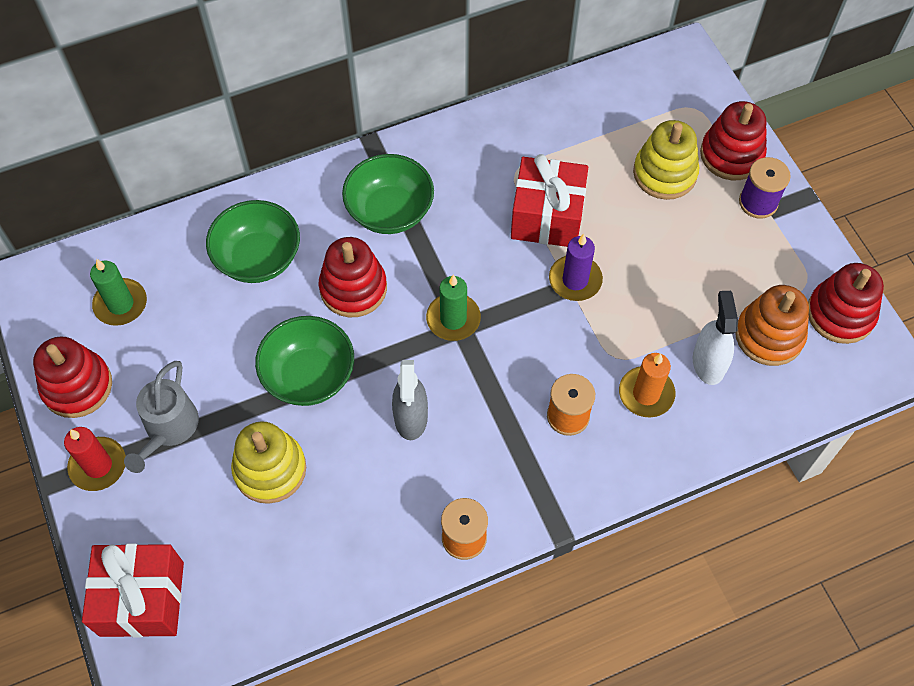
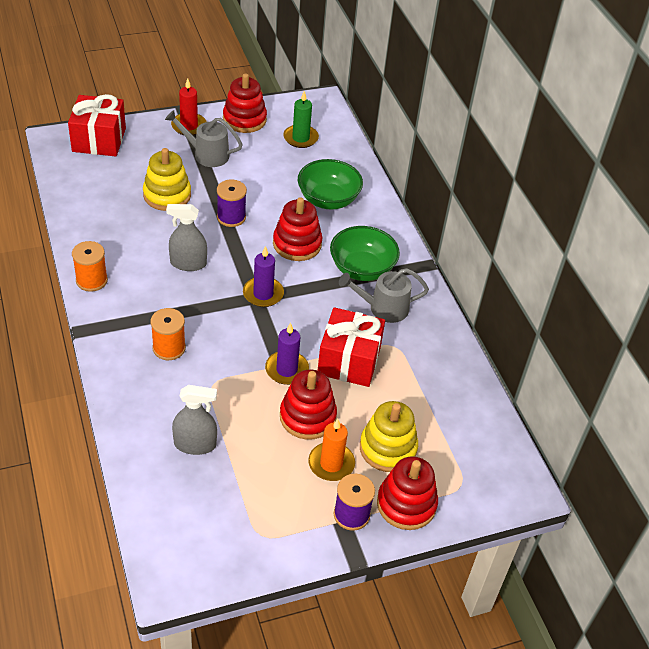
camera: 90 degrees right, 15 degrees down
(309, 376) = (231, 217): green bowl -> purple spool
(453, 319) = (263, 294): green candle -> purple candle
(455, 185) = (383, 308): none -> grey watering can
(646, 393) = (176, 398): orange candle -> orange candle (331, 463)
(708, 363) = (195, 444): white spray bottle -> grey spray bottle
(769, 335) = (212, 493): orange stacking toy -> none
(840, 314) = (224, 554): red stacking toy -> red stacking toy (307, 417)

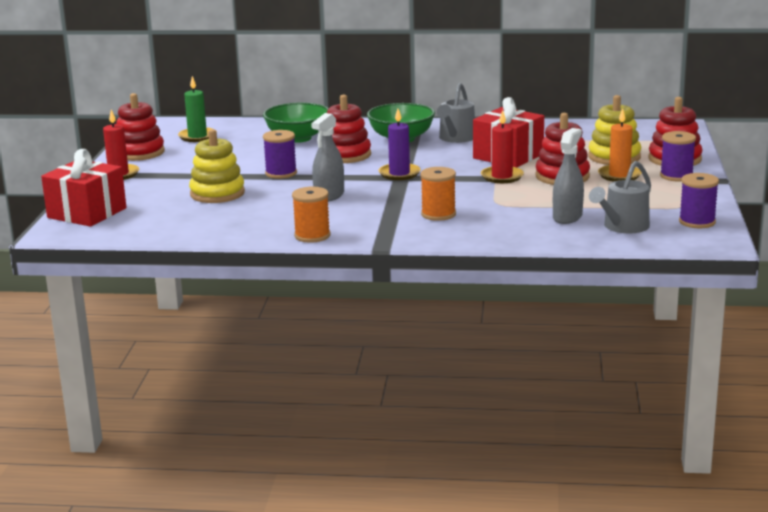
camera: 60 degrees left, 25 degrees down
(207, 154) = (174, 172): grey watering can -> grey watering can (623, 227)
(218, 555) = (697, 222): none -> purple spool
(286, 369) = (502, 177): purple candle -> red candle

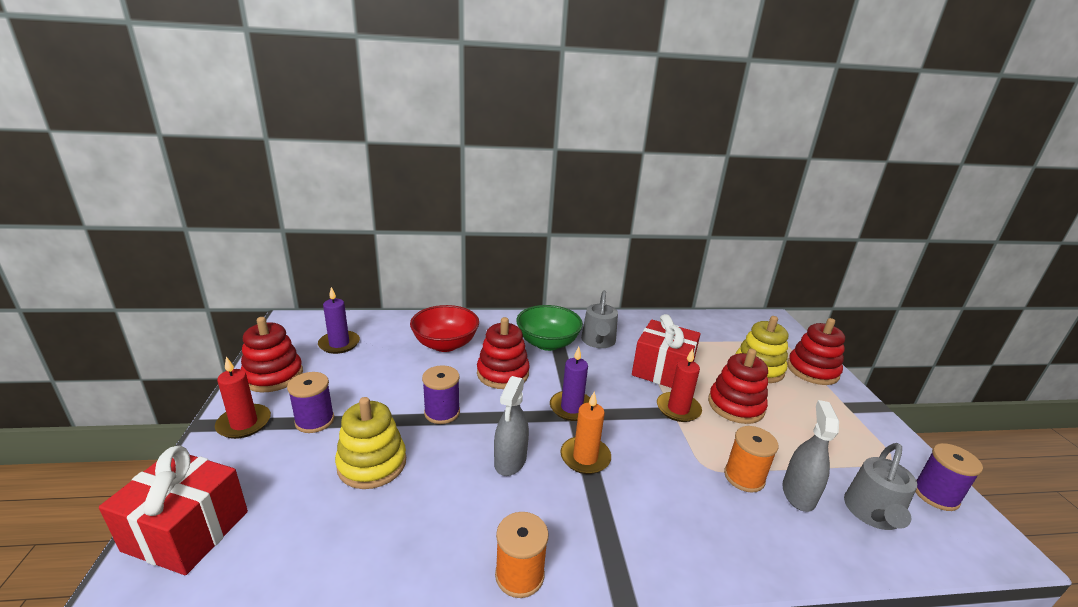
camera: 15 degrees left, 5 degrees up
(197, 136) = (339, 344): green candle -> purple candle
(298, 138) = (445, 344): green bowl -> red bowl
(438, 214) = (654, 498): orange spool -> orange spool (744, 477)
(619, 175) = (786, 401): orange candle -> orange candle (585, 457)
(676, 176) = (837, 400): purple spool -> purple spool (314, 421)

